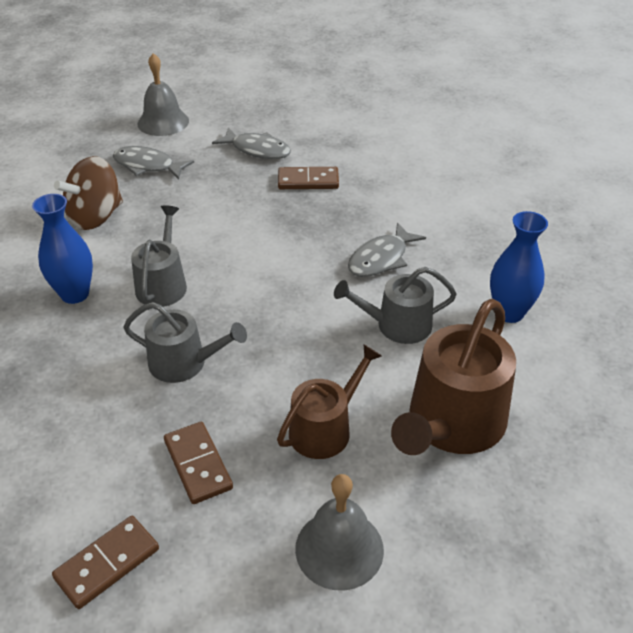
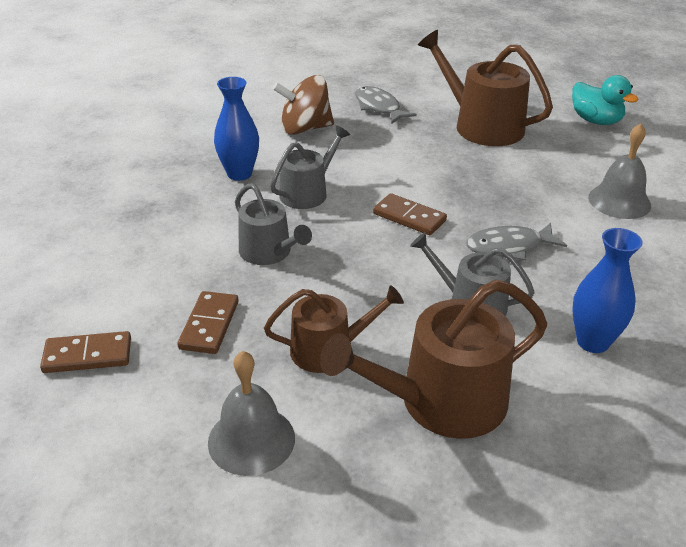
camera: 35 degrees right, 5 degrees down
(163, 122) = (422, 80): grey bell -> grey bell (619, 201)
(257, 150) = (481, 125): grey fish -> brown watering can
(308, 181) = (503, 163): brown domino -> brown domino (409, 217)
(346, 110) = (596, 121): none -> turquoise duck

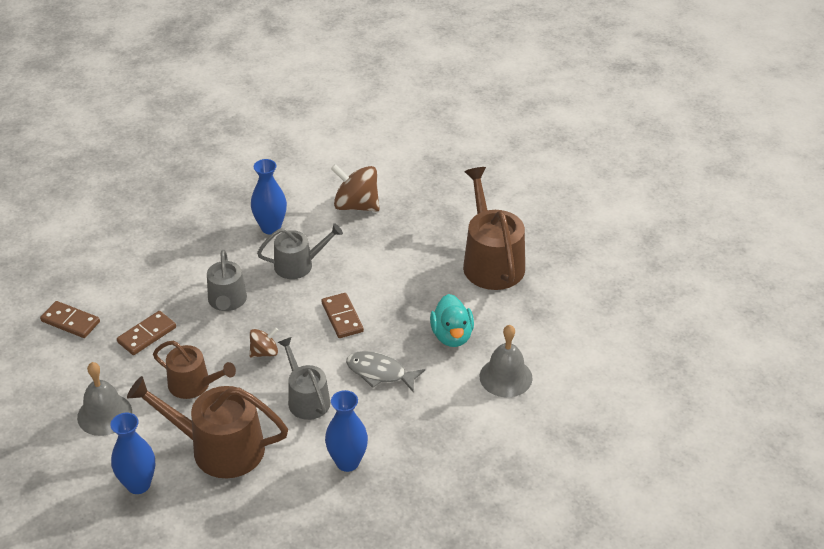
camera: 35 degrees right, 5 degrees up
(370, 281) = (264, 352): none -> brown spinning top
(378, 107) = (433, 208): grey fish -> none
(395, 502) = (138, 484): none -> blue vase
(596, 121) = (591, 298): turquoise duck -> turquoise duck (452, 336)

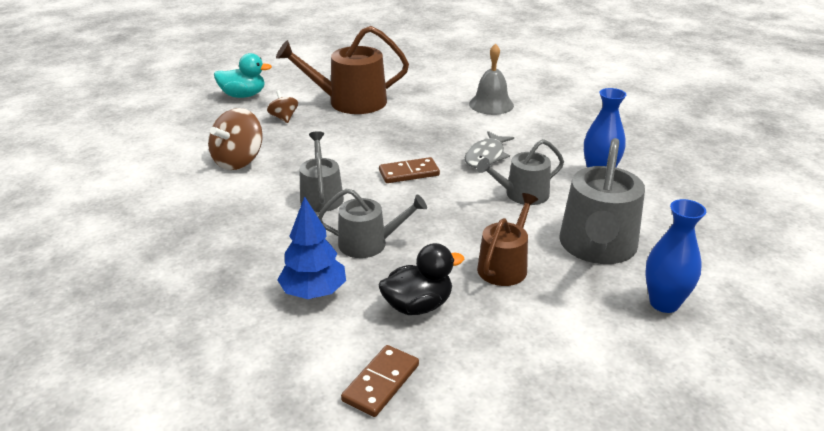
camera: 85 degrees left, 10 degrees down
(104, 414) = (559, 337): grey bell -> none
(147, 335) = (418, 306): brown domino -> black duck
(166, 278) = (314, 293): none -> blue tree
(218, 448) = (597, 247): brown watering can -> grey watering can
(264, 352) = (455, 218): brown spinning top -> brown spinning top (284, 118)
(271, 227) = (250, 213): blue vase -> none
(452, 336) = (441, 123): turquoise duck -> turquoise duck (243, 95)

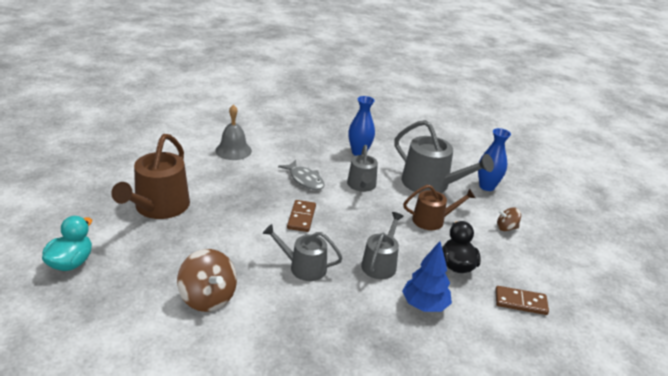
camera: 70 degrees left, 0 degrees up
(284, 118) = (150, 251): brown spinning top -> brown spinning top (506, 228)
(381, 383) = (520, 302): brown domino -> brown domino turned 45 degrees counterclockwise
(505, 265) = (432, 220): brown watering can -> brown watering can turned 120 degrees clockwise

